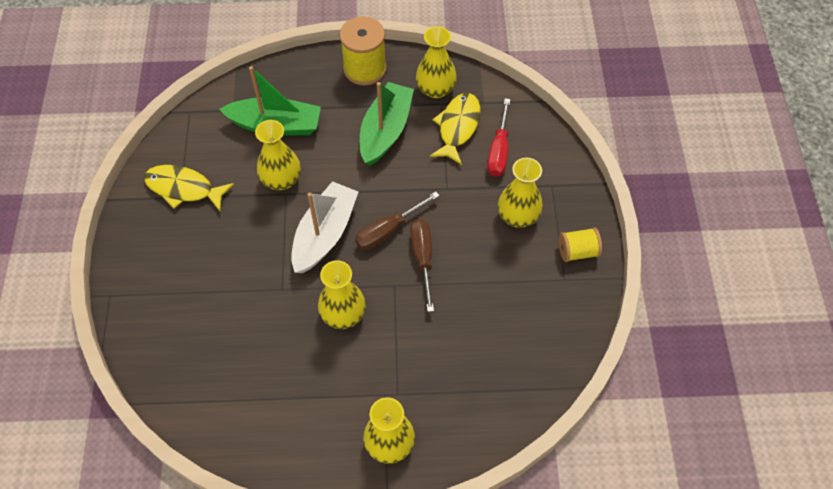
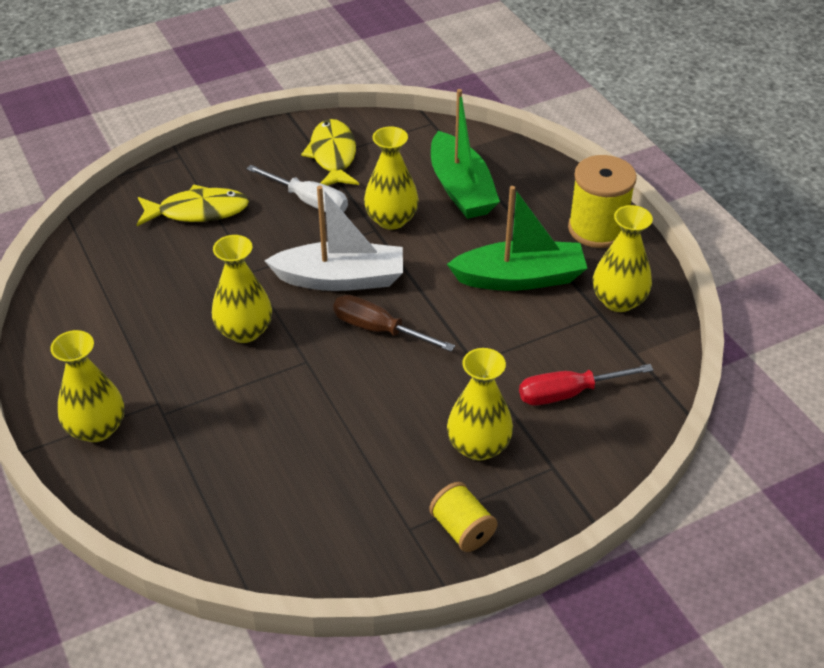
camera: 65 degrees right, 15 degrees down
(227, 223) = (309, 201): none -> white screwdriver
(422, 258) = (358, 374): brown screwdriver -> none
(457, 127) = (576, 341): yellow fish -> yellow fish (198, 211)

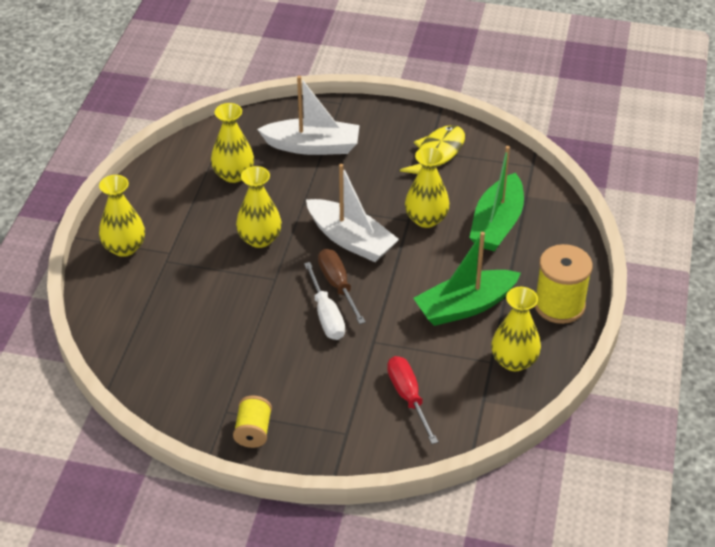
camera: 40 degrees right, 0 degrees up
(198, 211) = (312, 146): yellow fish -> white boat
(309, 201) = (387, 177): white screwdriver -> white screwdriver (326, 315)
(478, 446) = (317, 392): yellow vase -> yellow vase (233, 174)
(520, 278) = (465, 306): green boat -> green boat turned 120 degrees clockwise
(568, 393) = (408, 397): red screwdriver -> red screwdriver turned 45 degrees clockwise

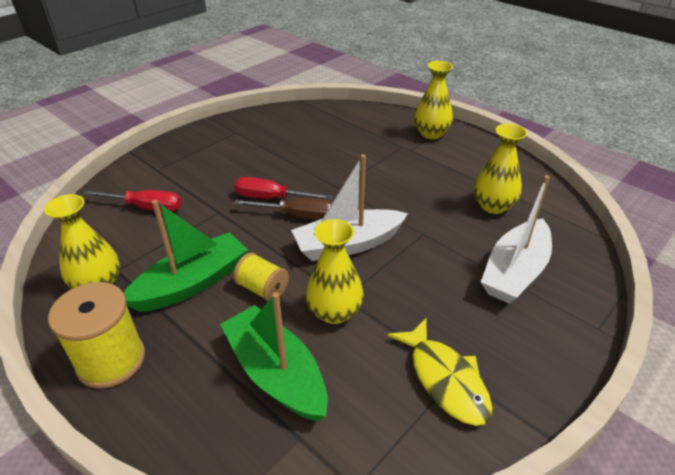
camera: 120 degrees right, 5 degrees down
(253, 431) = (207, 136): yellow spool -> yellow spool (262, 289)
(259, 239) = (392, 194): yellow vase -> none
(326, 315) = (271, 198): white screwdriver -> red screwdriver
(465, 306) = (192, 283): green boat -> green boat turned 45 degrees clockwise

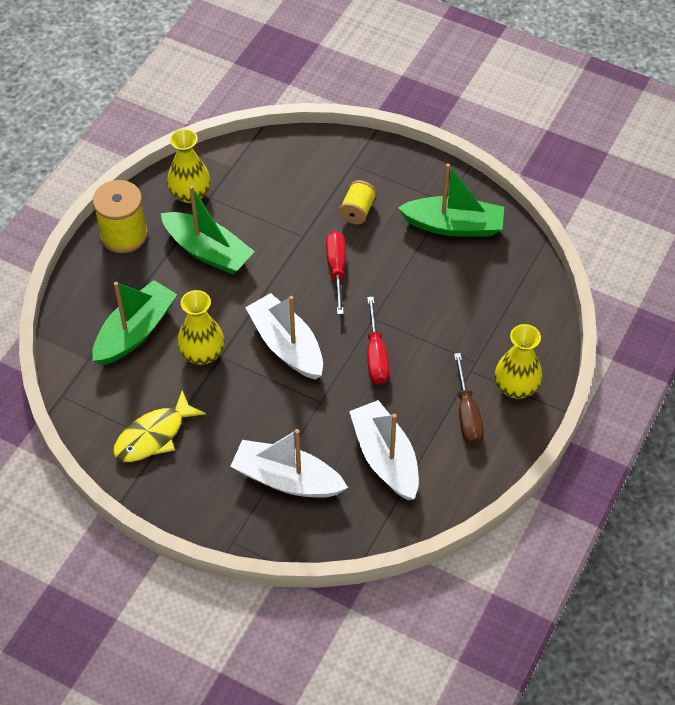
camera: 75 degrees right, 15 degrees up
(146, 207) = (292, 182): red screwdriver -> red screwdriver (376, 356)
(262, 133) = (453, 226): none -> green boat
(262, 289) = (214, 299): yellow spool -> yellow spool (357, 211)
(298, 216) = (316, 298): brown screwdriver -> brown screwdriver (467, 414)
(493, 206) = (385, 458): yellow vase -> white boat

